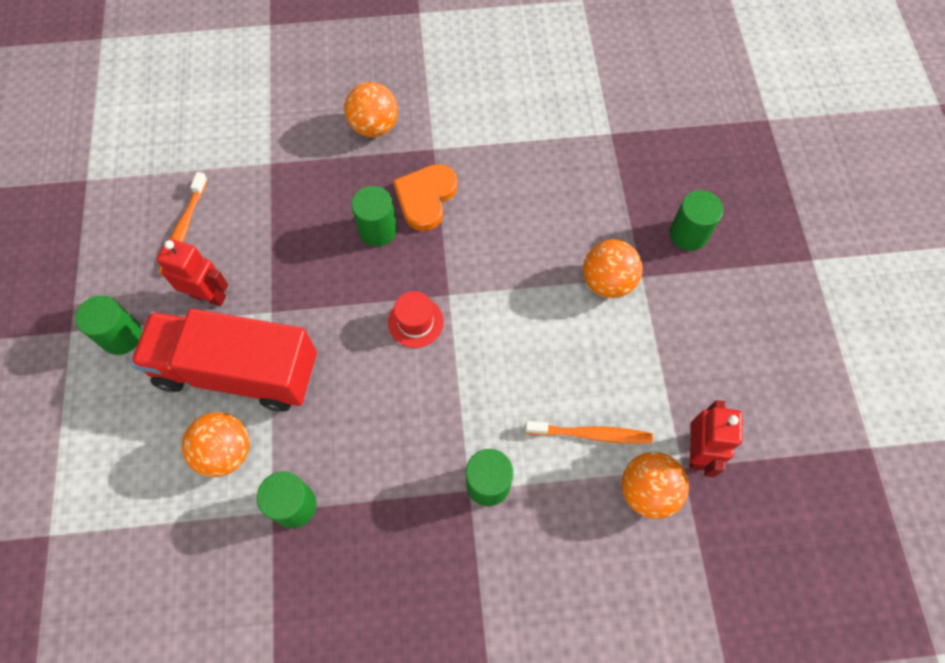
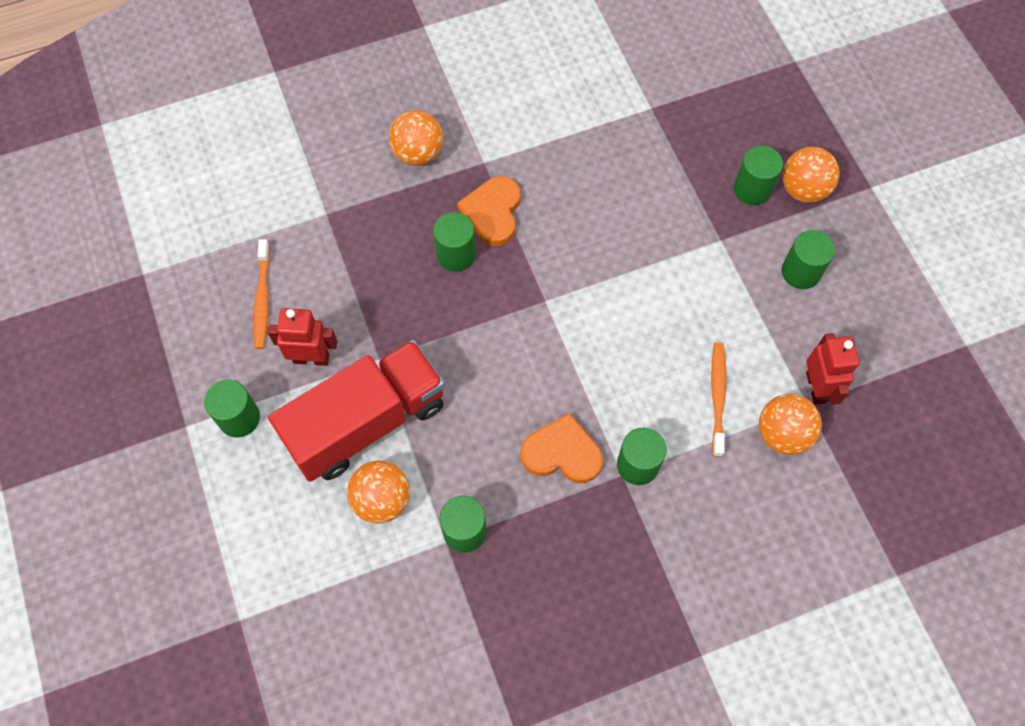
camera: 15 degrees left, 0 degrees up
(237, 371) = (366, 422): red truck -> red truck turned 150 degrees clockwise
(415, 322) = (522, 334): red hat -> none
(416, 451) = (562, 453): none -> orange heart
(591, 434) = (717, 396): orange toothbrush -> orange toothbrush turned 75 degrees counterclockwise
(607, 282) = (690, 252): orange ball -> orange ball (803, 189)
(714, 328) = (800, 272): none -> green cylinder

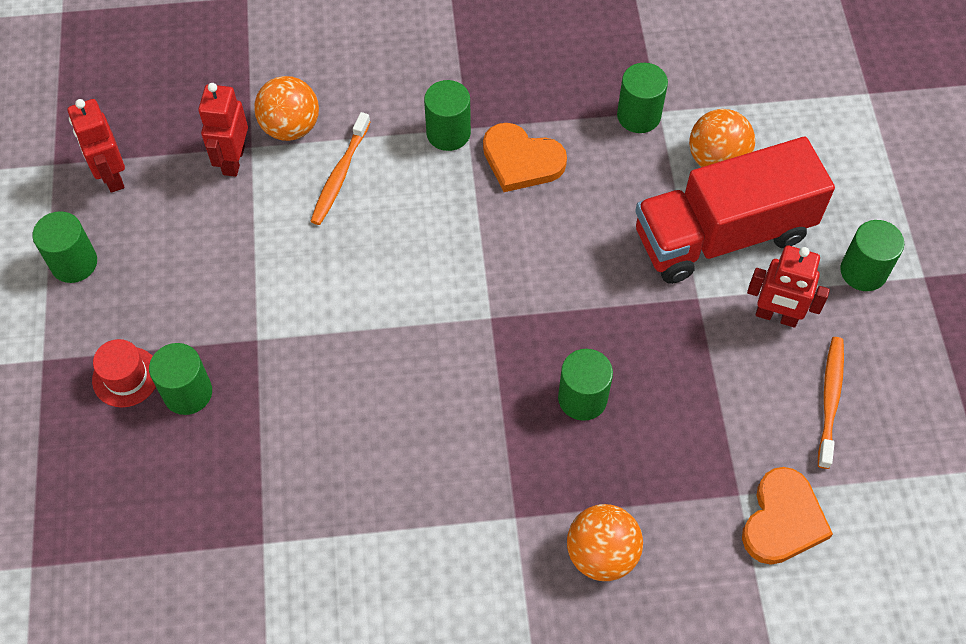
camera: 165 degrees left, 5 degrees down
(492, 212) = (523, 442): orange heart -> orange heart (783, 520)
(800, 272) = (184, 279): green cylinder -> green cylinder (74, 263)
(803, 189) = (126, 377): orange ball -> red hat
(911, 346) = (112, 176): none -> red robot

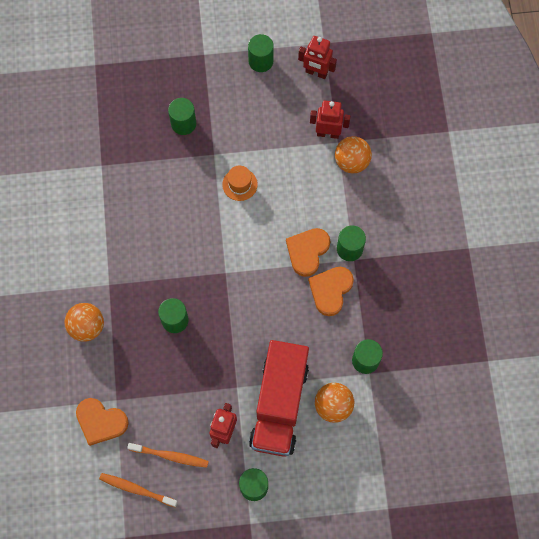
camera: 90 degrees right, 10 degrees up
(112, 176) = (316, 73): red robot -> red robot turned 135 degrees counterclockwise
(126, 377) = (193, 94): red hat -> none
(321, 296) = (240, 184): none -> orange hat
(340, 175) = (318, 190): orange toothbrush -> orange toothbrush (136, 489)
(452, 192) = (307, 251): none -> orange heart
(722, 235) = (279, 404): red truck -> red truck turned 150 degrees counterclockwise

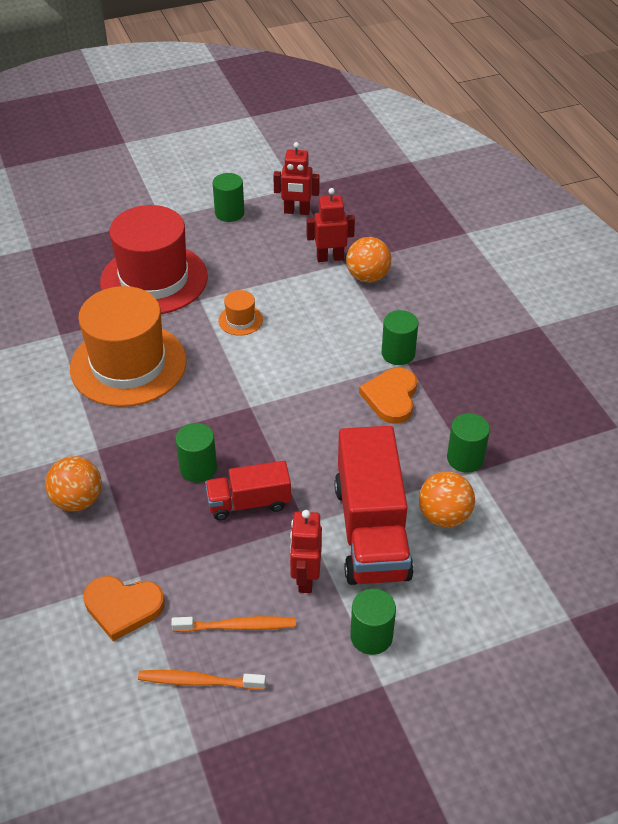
camera: 15 degrees left, 25 degrees down
(146, 209) = (128, 364): none -> orange hat
(183, 123) = (154, 279): green cylinder -> red hat
(202, 359) = (249, 503): none -> red truck
(307, 251) = (347, 366): orange heart -> none

